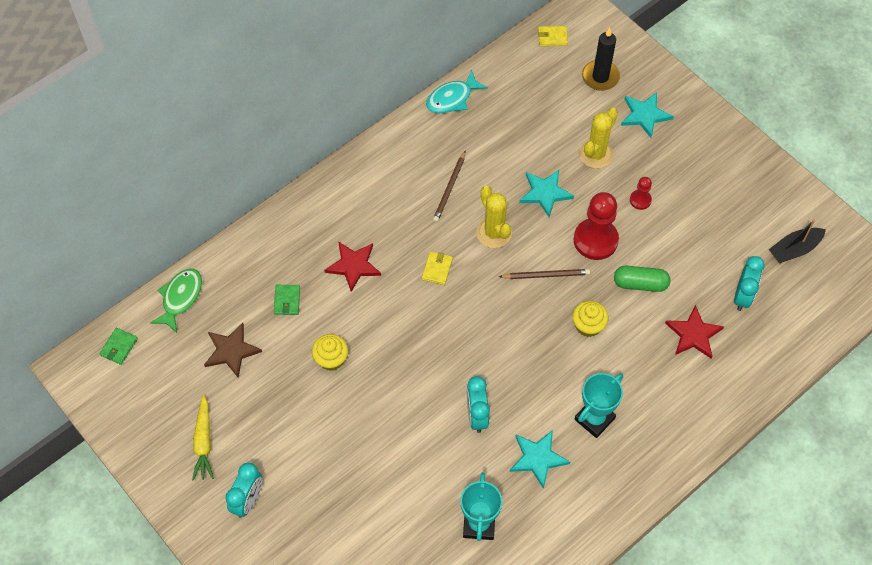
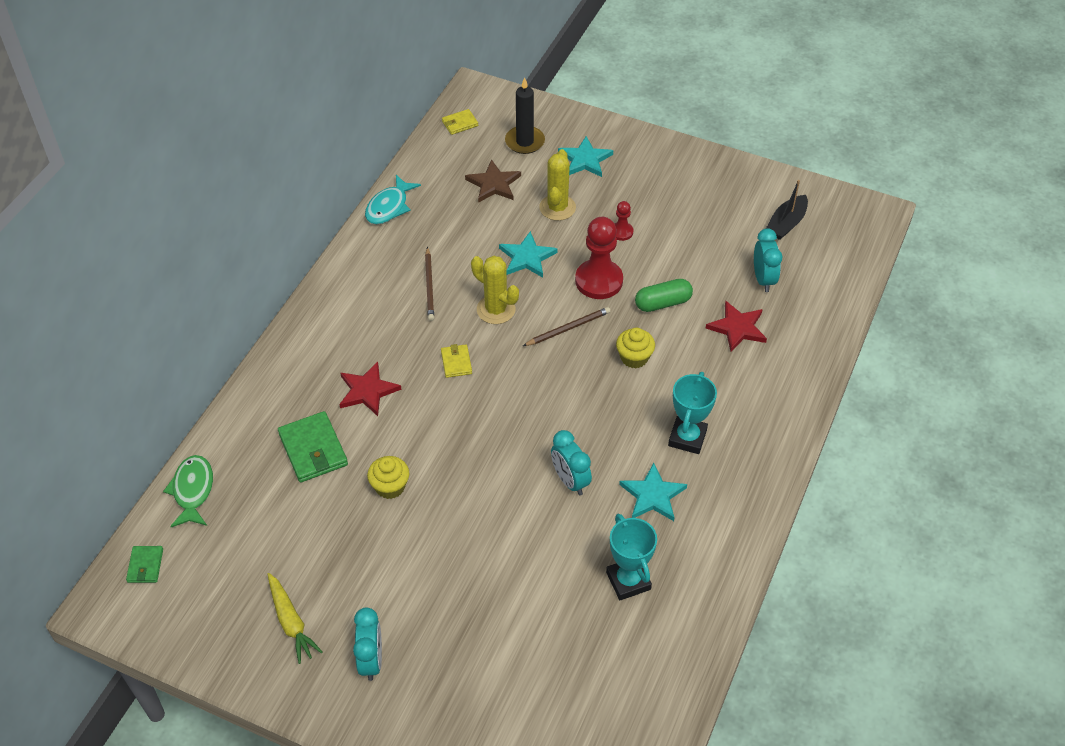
camera: 25 degrees left, 10 degrees down
(231, 351) = (276, 520): brown star -> brown star (494, 184)
(287, 301) = (313, 449): green wallet -> green wallet, size x1.81

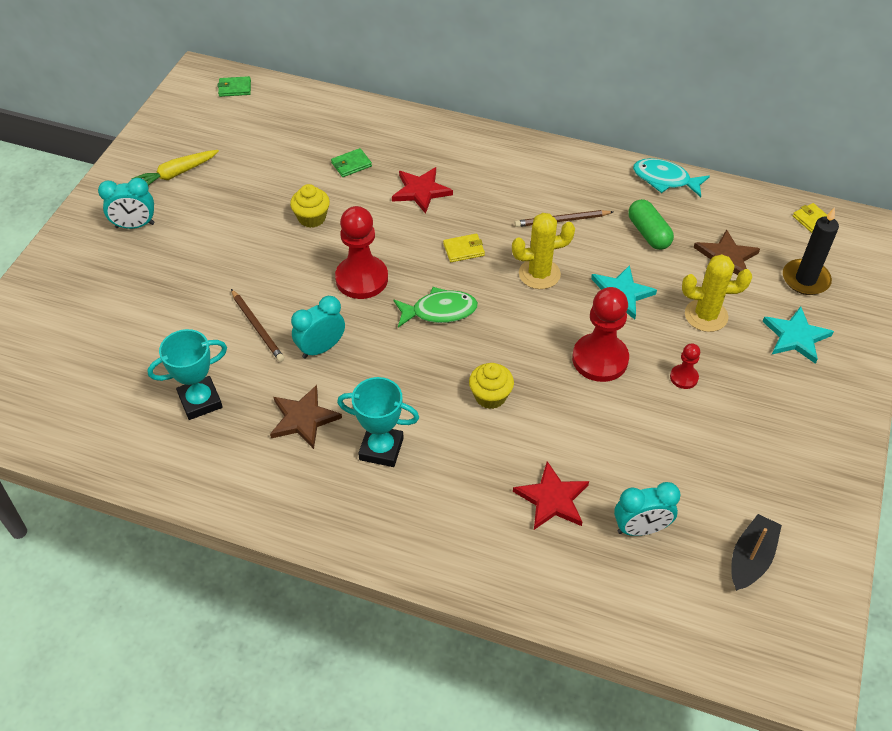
camera: 85 degrees right, 0 degrees up
(193, 490) = (306, 101): green fish -> green fish (439, 311)
(313, 449) = (351, 164): green wallet -> green wallet, size x0.55
(484, 445) = (361, 279): none -> red pawn
(496, 310) = (539, 274): yellow cactus -> yellow cactus turned 45 degrees clockwise
(568, 328) = (523, 335): brown pencil -> brown pencil (257, 327)
(652, 495) = (303, 419): turquoise star -> brown star
(662, 303) = (578, 421): green capsule -> green capsule (648, 233)
(786, 223) = (750, 558): black boat -> black boat turned 90 degrees clockwise

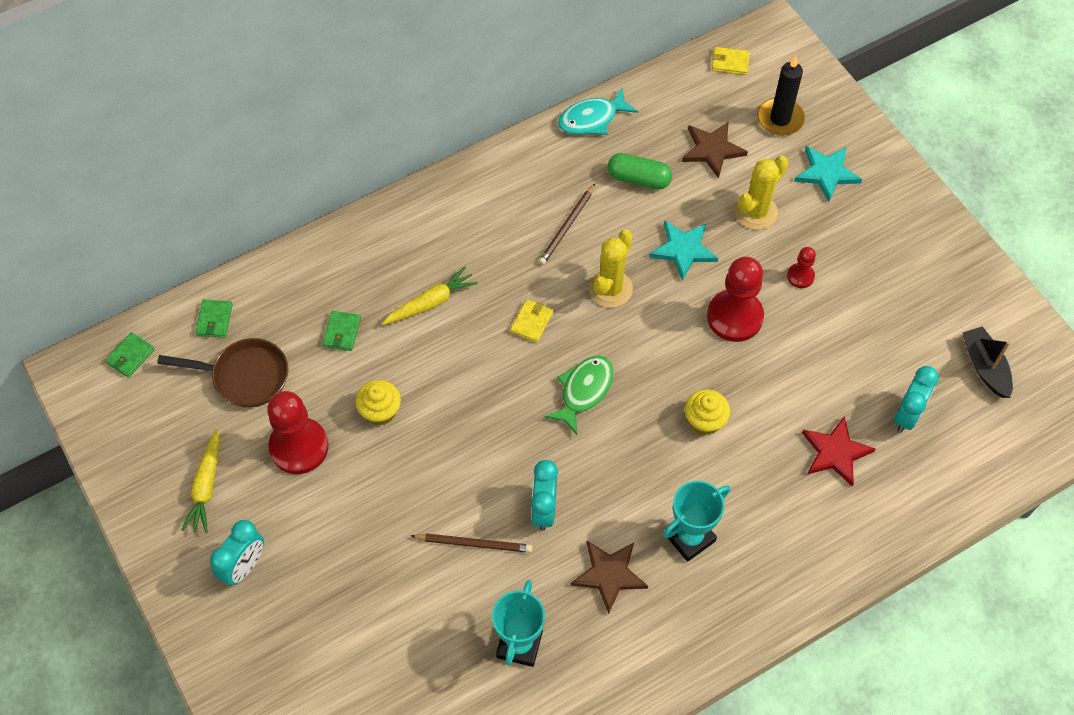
camera: 50 degrees left, 10 degrees up
(272, 143) = (245, 376): none -> brown pan
(298, 106) = (214, 320): none -> green wallet
(361, 279) = (493, 423): red pawn -> red pawn (299, 447)
(421, 191) = (431, 303): red star -> yellow carrot

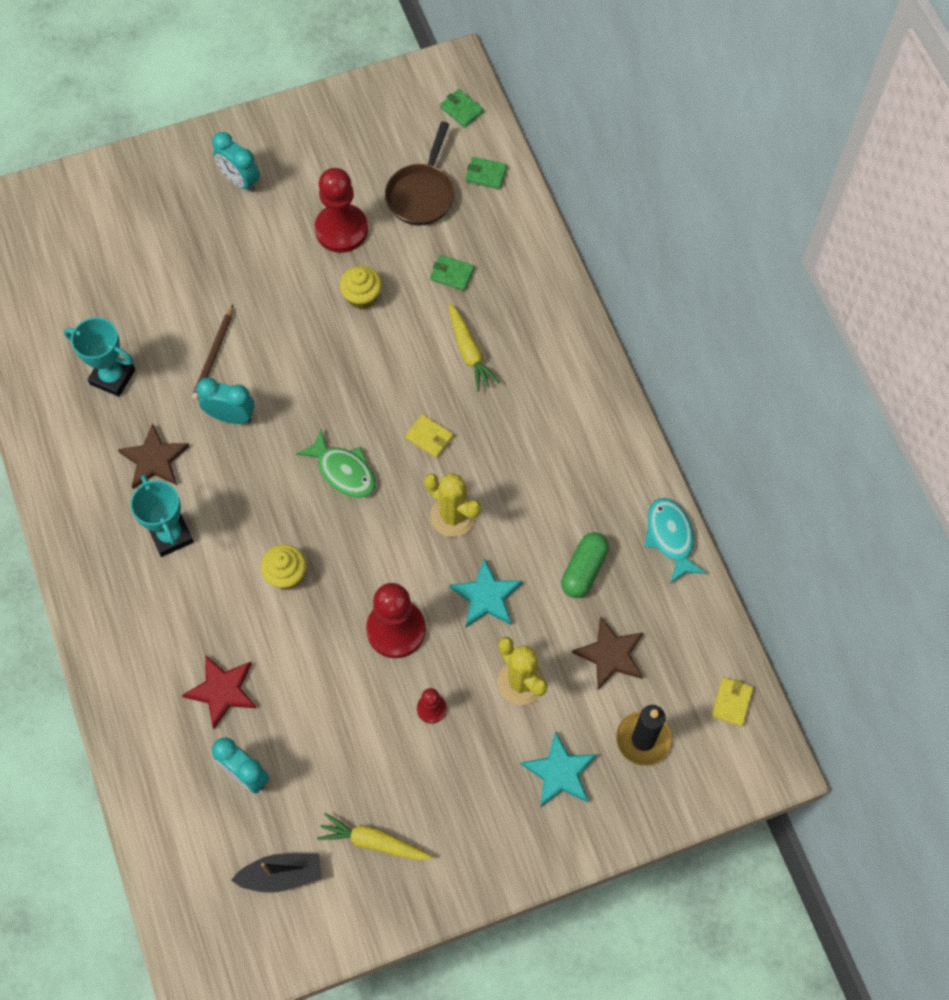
camera: 100 degrees right, 5 degrees up
(206, 486) = (321, 158): yellow carrot -> yellow carrot (373, 842)
(567, 226) = (535, 488): brown pencil -> none

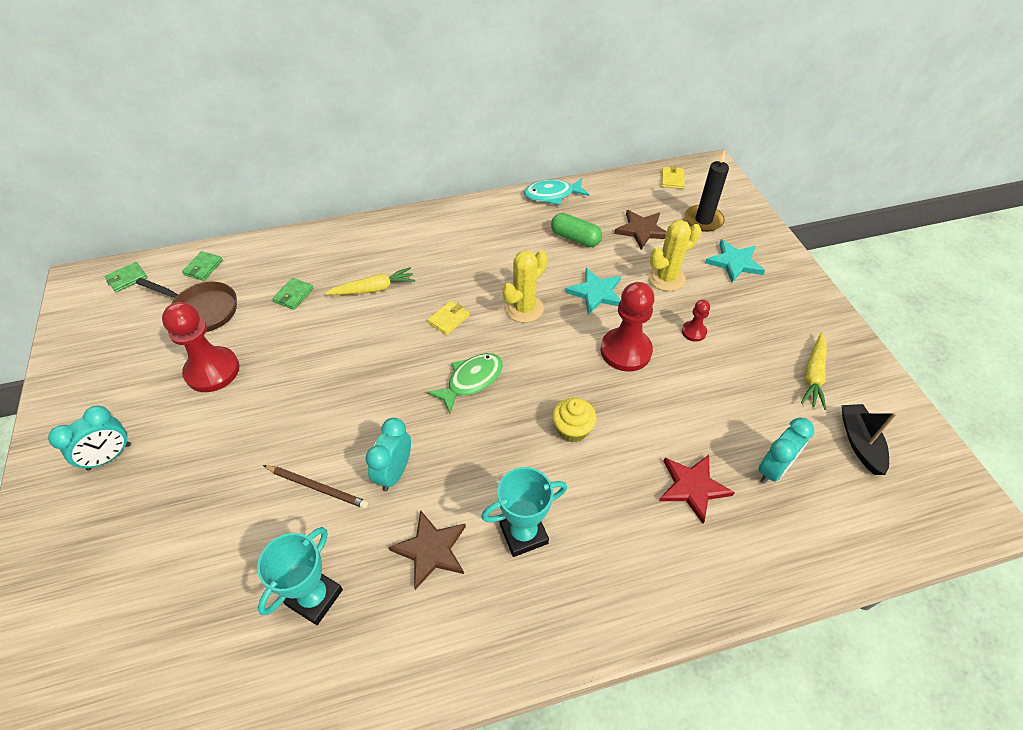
camera: 85 degrees left, 15 degrees down
(362, 296) = (293, 358): yellow cupcake -> none
(732, 702) = (672, 179): yellow wallet -> yellow wallet turned 75 degrees clockwise

